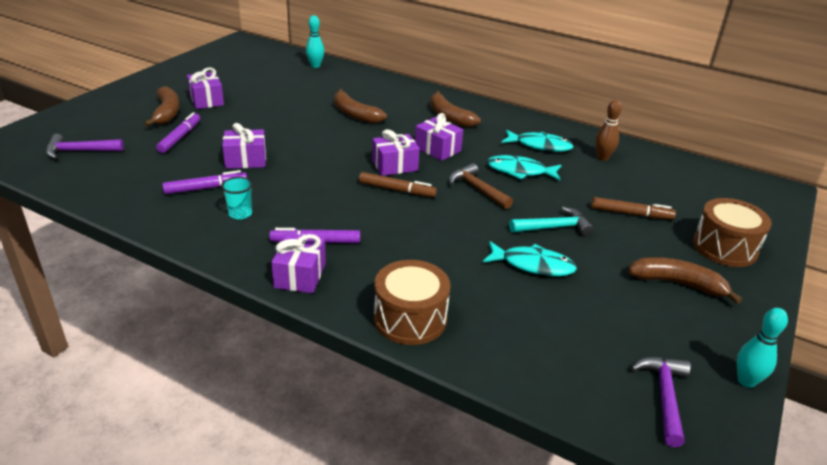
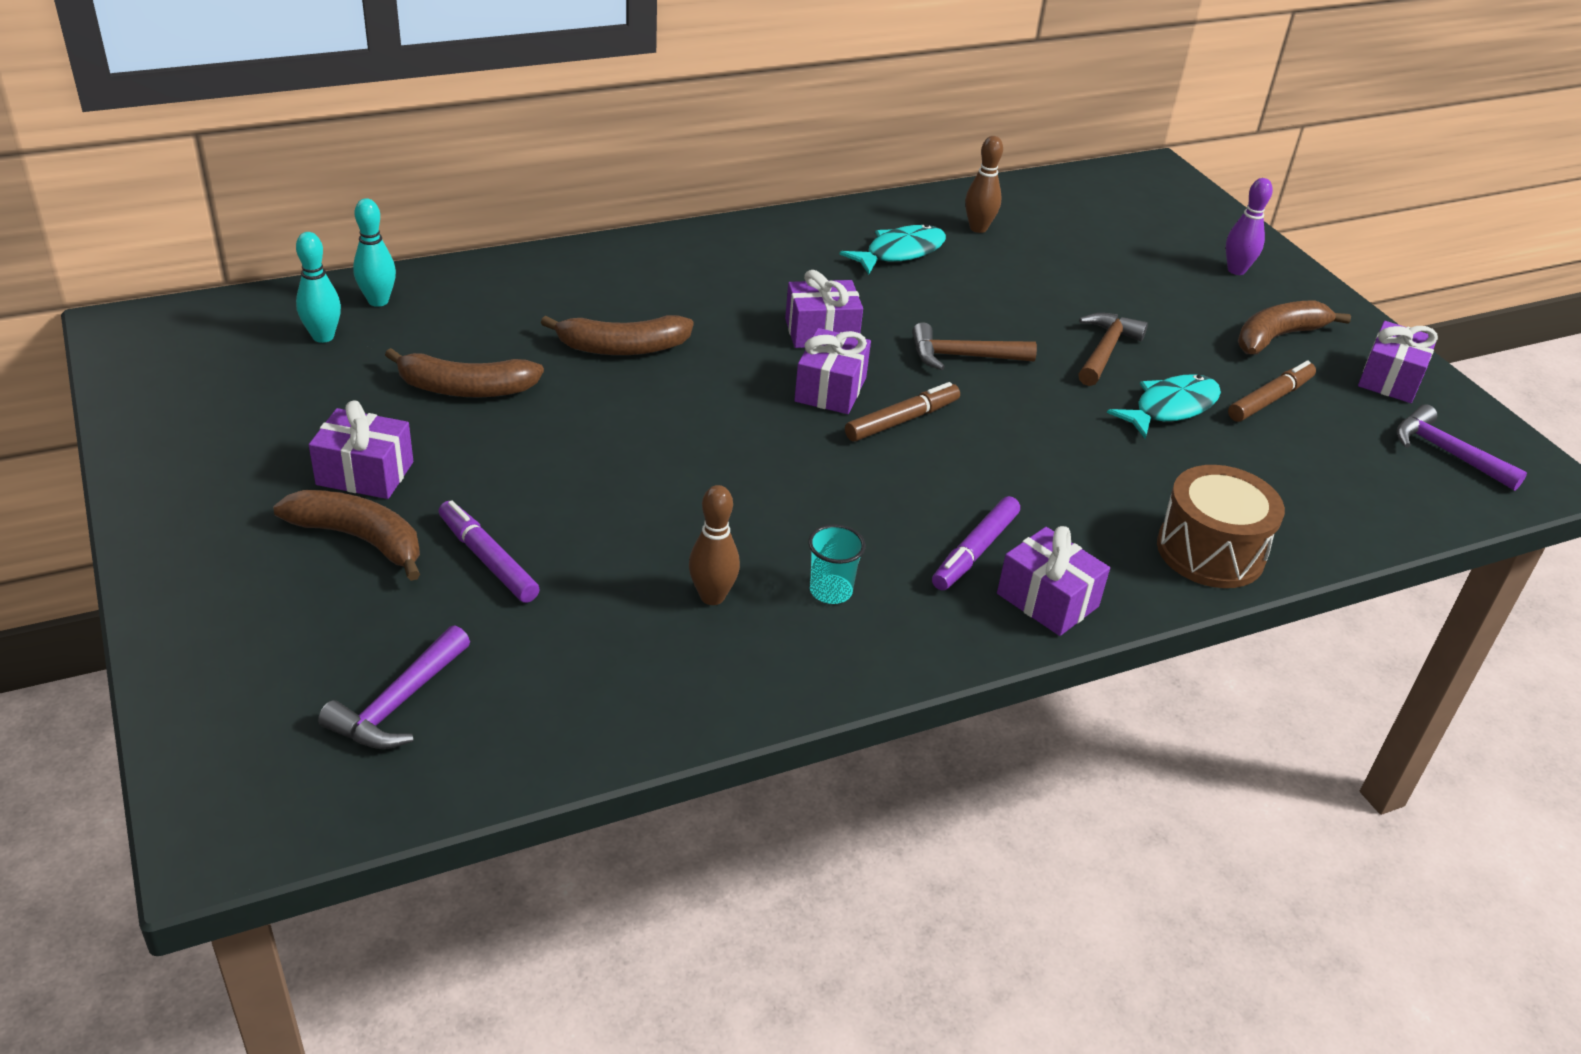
camera: 55 degrees left, 5 degrees up
(206, 188) = (712, 596): purple marker -> brown bowling pin
(246, 160) = (659, 519): purple gift -> purple gift (1390, 379)
(449, 117) = (734, 274): brown banana -> brown banana (465, 389)
(520, 171) = (950, 302): turquoise fish -> none
(554, 227) = (1105, 350): turquoise hammer -> brown hammer
(631, 214) = (1122, 285): brown marker -> brown marker (1270, 399)
(724, 247) = (1236, 270): brown drum -> purple bowling pin
(746, 381) = (1452, 393): turquoise bowling pin -> turquoise bowling pin (323, 337)

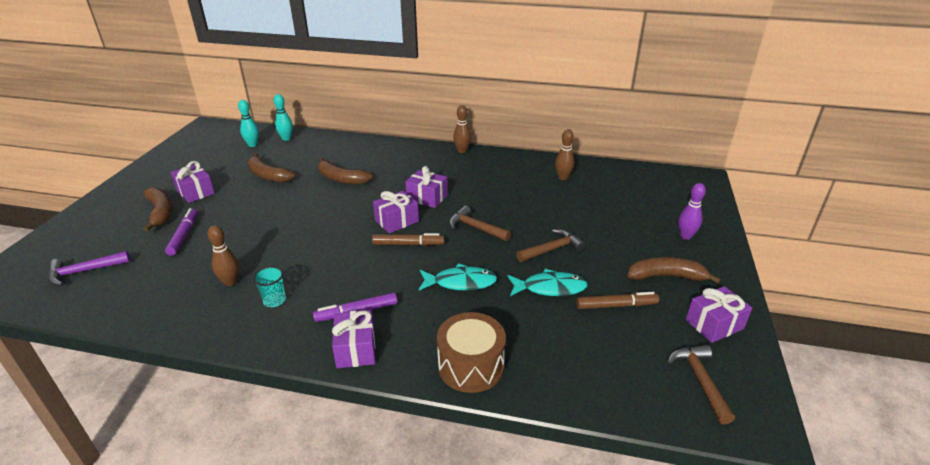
camera: 40 degrees right, 5 degrees down
(760, 227) = (462, 151): none -> brown bowling pin
(900, 252) = (509, 177): turquoise fish -> turquoise fish (461, 282)
(1446, 452) = (700, 380): purple hammer -> brown hammer

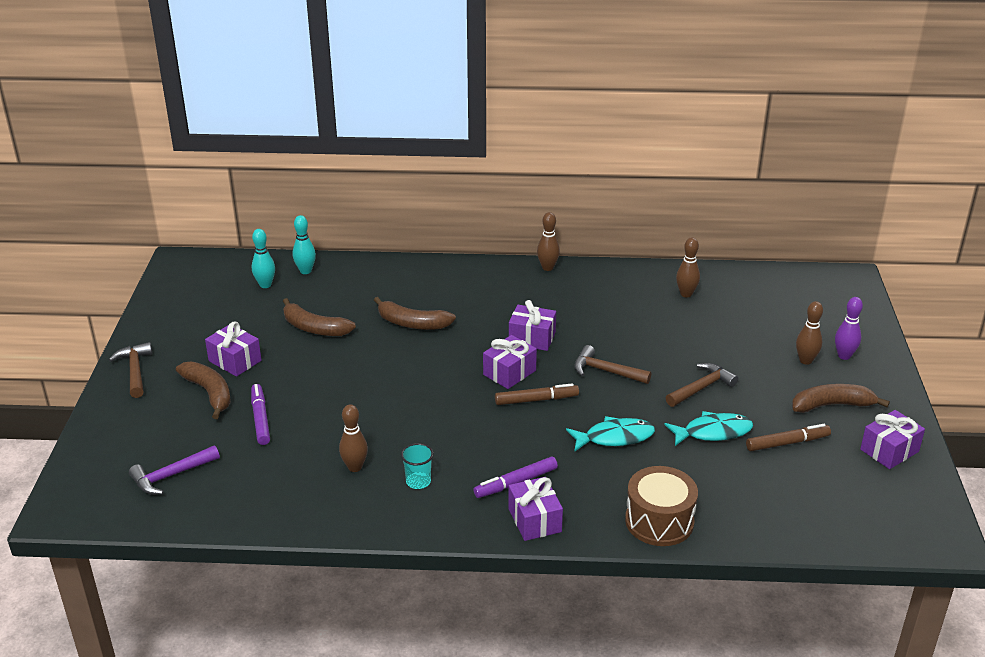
camera: 10 degrees left, 0 degrees up
(650, 236) = (805, 360): none -> brown bowling pin
(700, 380) = (883, 506): brown hammer -> brown hammer (135, 370)

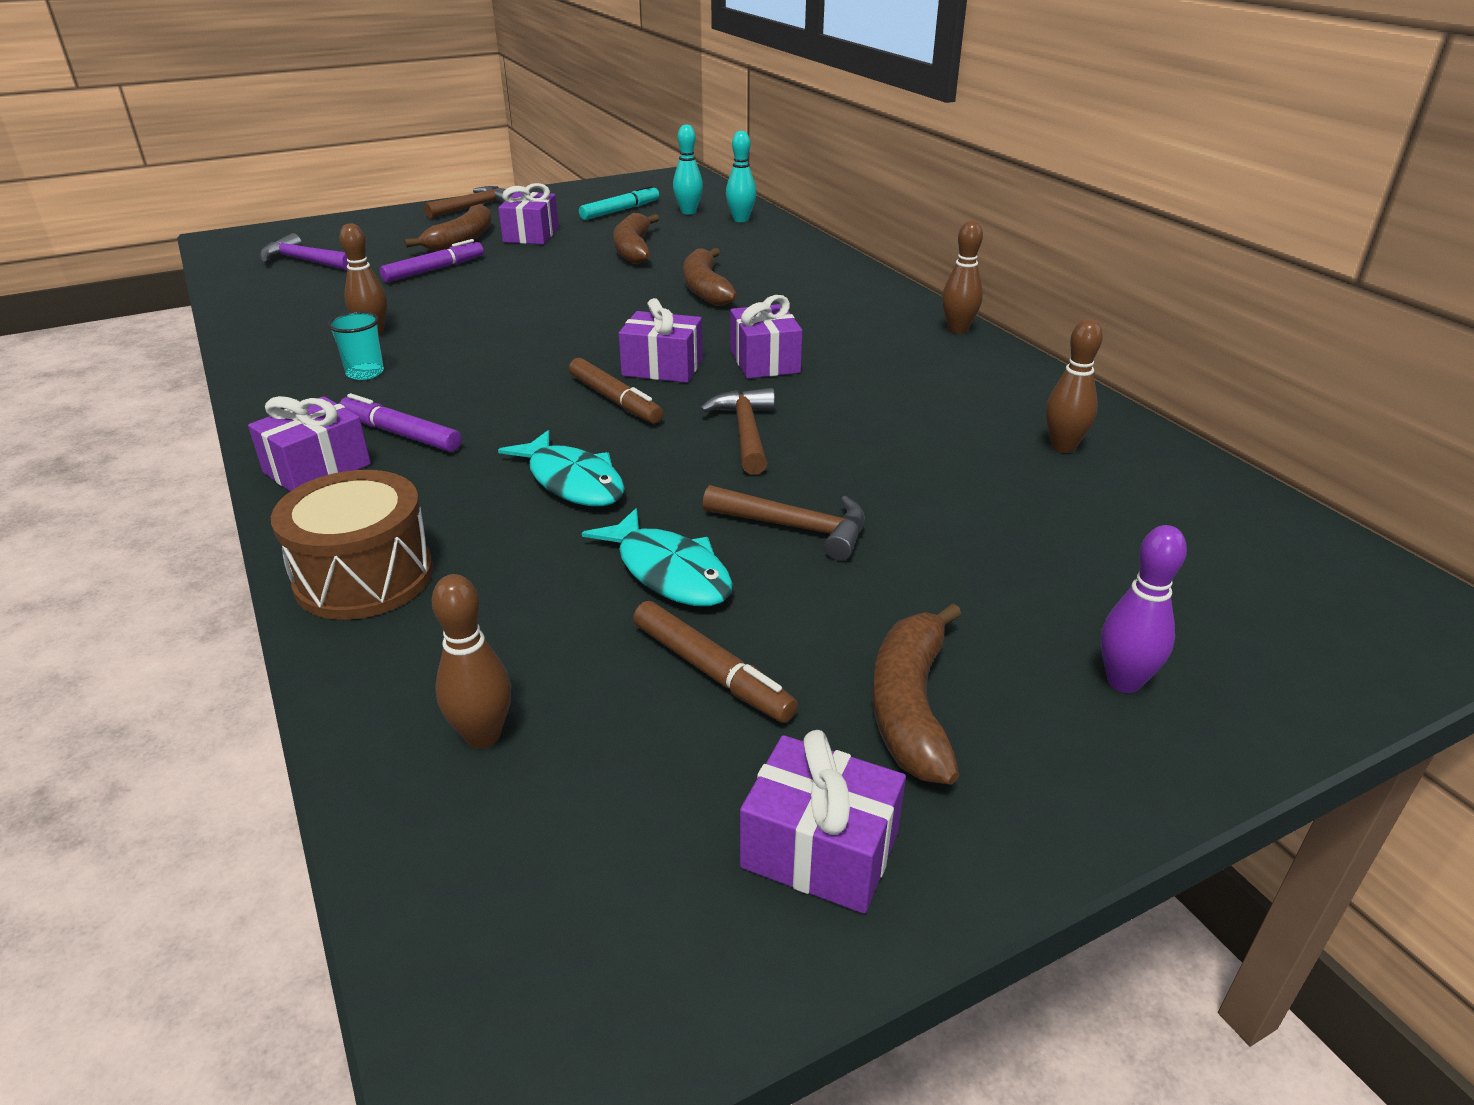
camera: 60 degrees right, 0 degrees up
(228, 310) = (620, 211): none -> turquoise marker
(805, 360) = (1033, 629): brown bowling pin -> brown bowling pin (483, 735)
(832, 405) = (911, 706): brown banana -> brown banana turned 135 degrees counterclockwise

